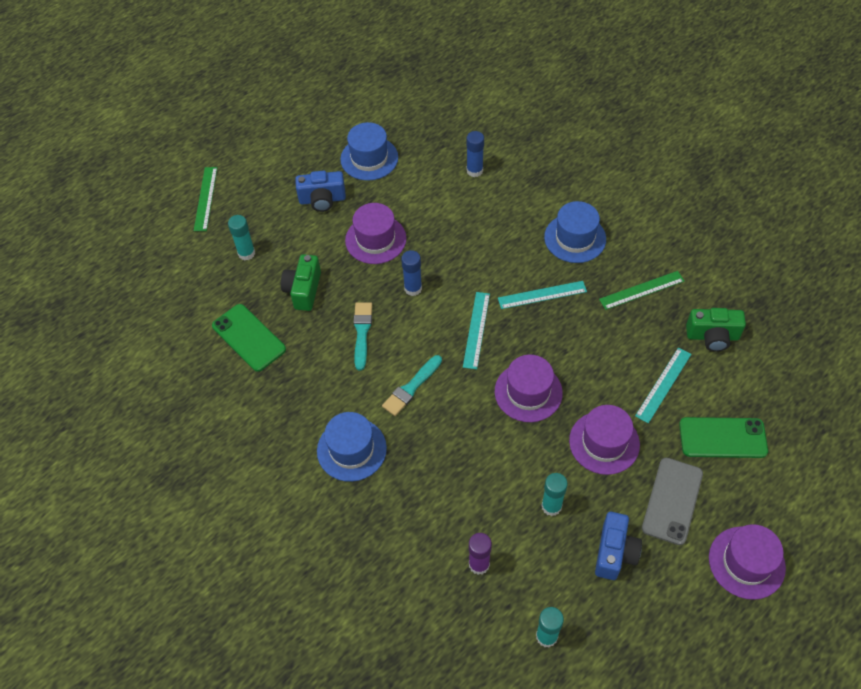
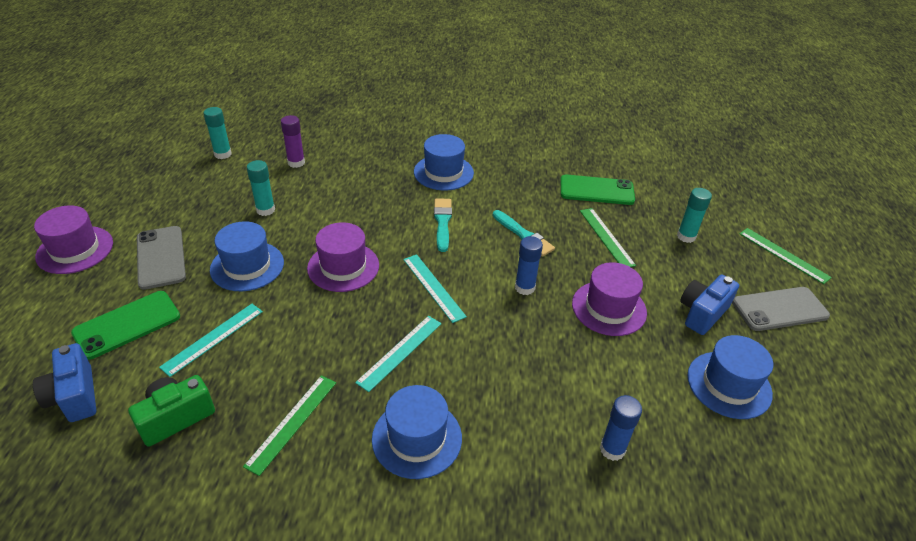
camera: 135 degrees right, 15 degrees down
(272, 172) = (779, 309): none -> grey phone
(303, 290) = (606, 237): green camera -> green ruler
(604, 442) = (247, 266): purple hat -> blue hat
(614, 552) = (196, 208): blue camera -> blue camera (74, 396)
(663, 384) = (213, 338): turquoise ruler -> turquoise ruler turned 45 degrees clockwise

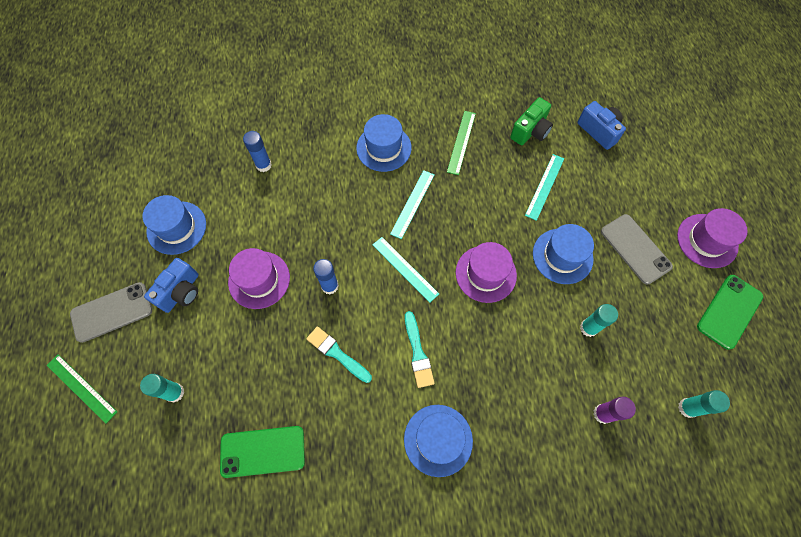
camera: 170 degrees right, 25 degrees up
(127, 324) = (609, 184): green phone -> green phone (729, 311)
(606, 237) = (256, 371): green ruler -> none

